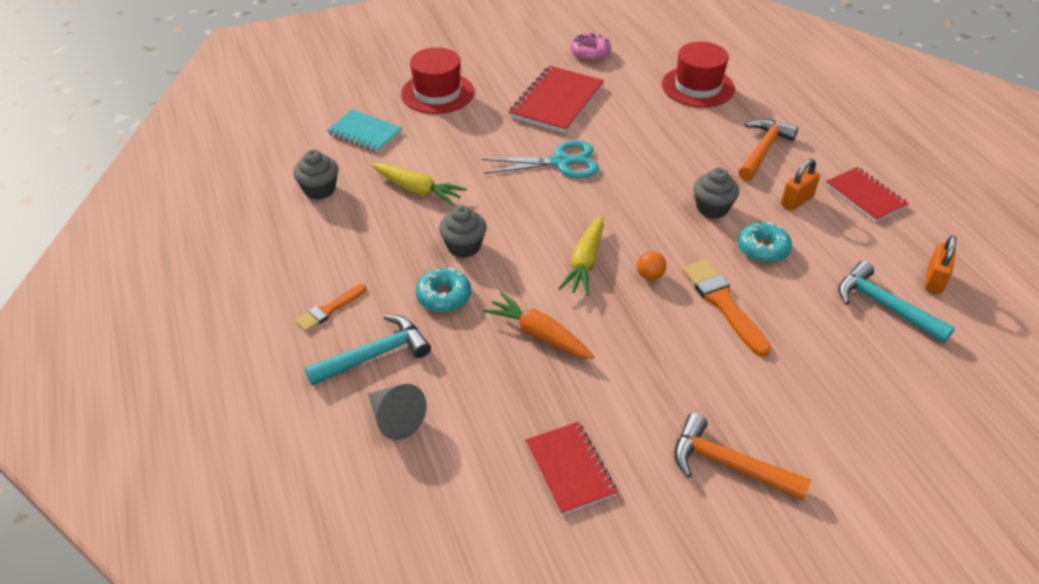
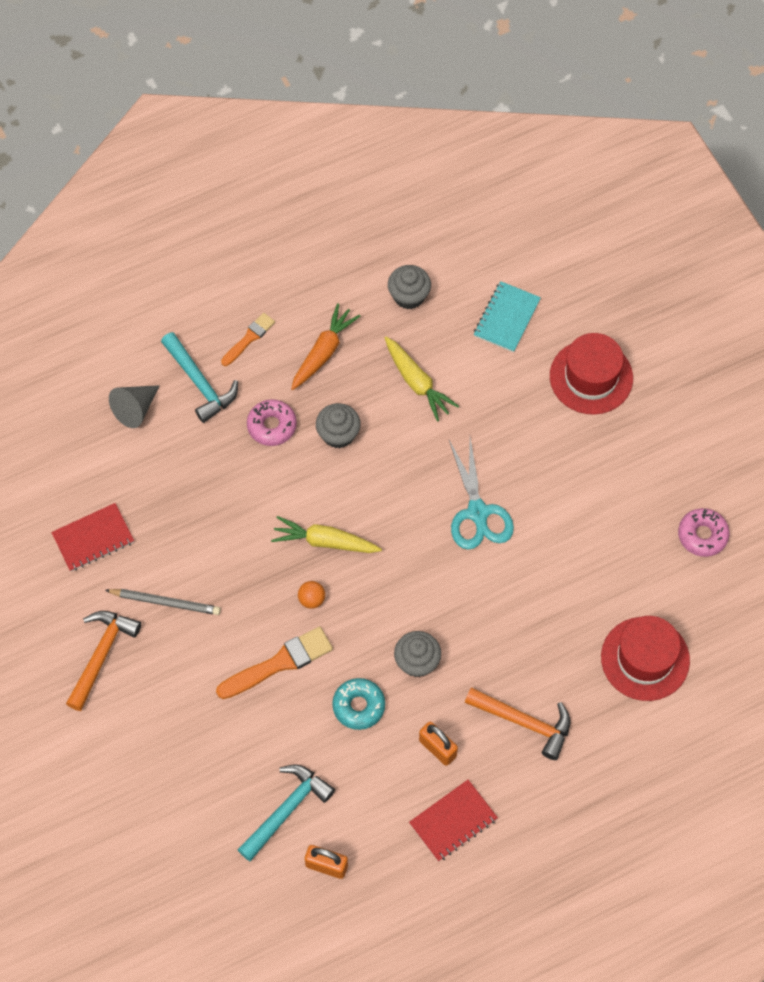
camera: 85 degrees right, 20 degrees up
(329, 309) = (249, 338): orange brush -> orange brush turned 90 degrees clockwise
(417, 190) = (417, 383): yellow carrot -> yellow carrot turned 60 degrees counterclockwise
(444, 296) = (272, 426): turquoise donut -> pink donut
(539, 334) = (231, 507): orange carrot -> orange carrot (323, 352)
(557, 102) = (590, 503): red notebook -> none
(656, 398) = (165, 602): none -> grey pencil

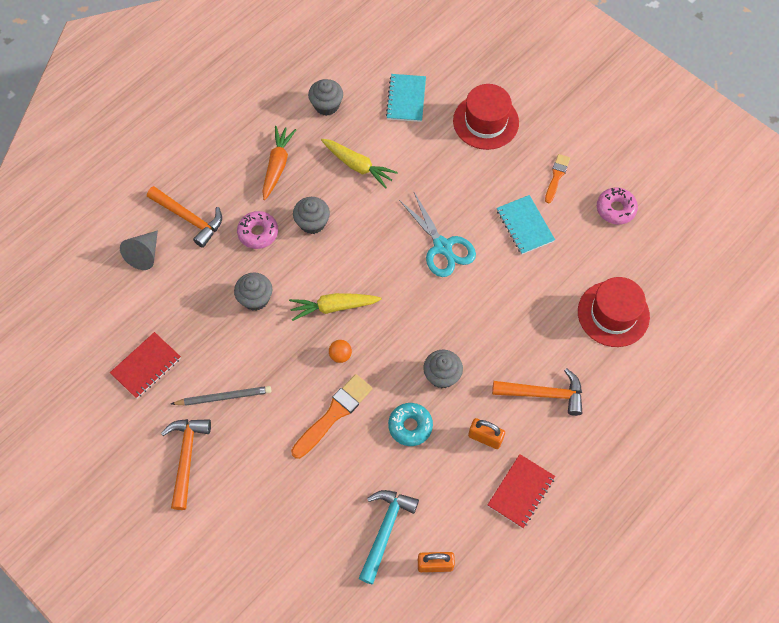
camera: 20 degrees left, 0 degrees up
(200, 383) = (189, 218): turquoise hammer -> orange hammer
(241, 502) = (255, 298): none -> grey cupcake
(249, 338) = (215, 173): orange brush -> orange brush (556, 176)
(585, 519) = (525, 225): none -> turquoise notebook

